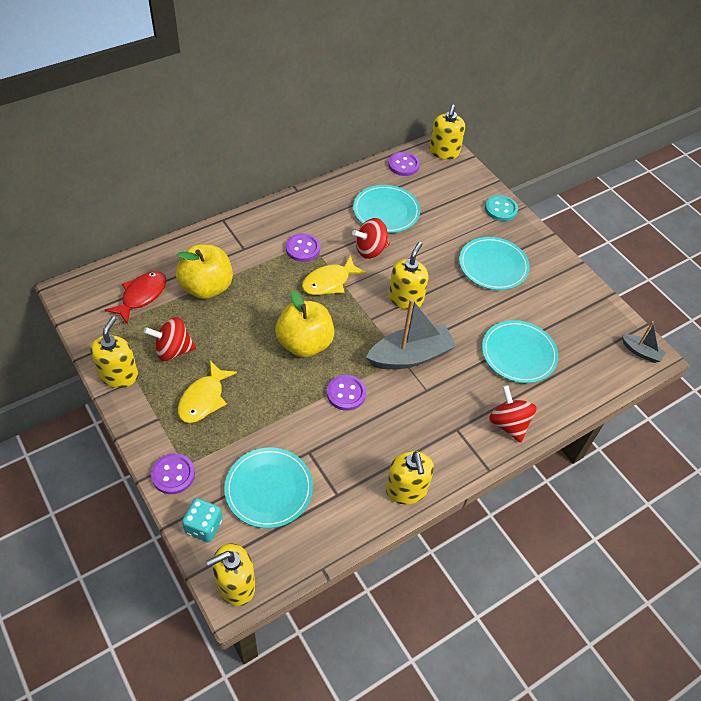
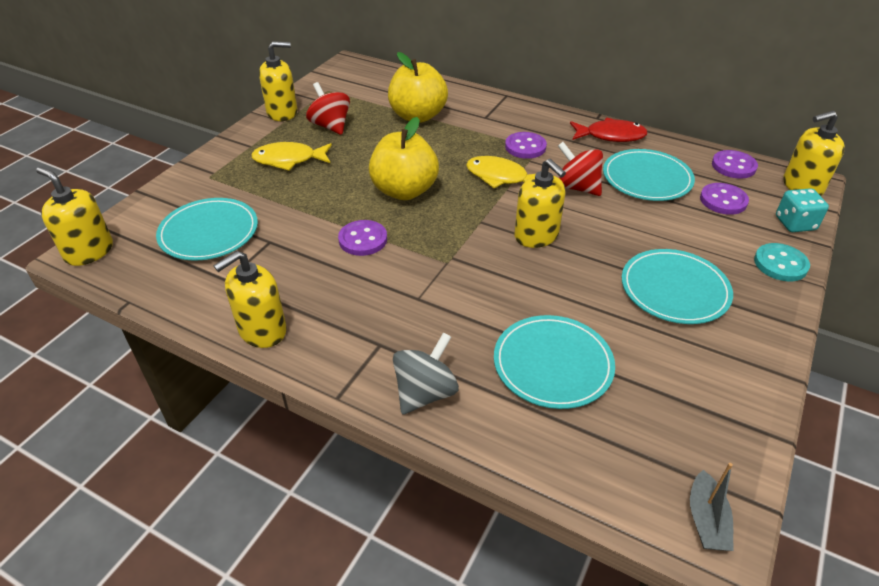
camera: 65 degrees right, 10 degrees down
(141, 296) = (375, 92): red fish -> red fish (610, 136)
(173, 474) = (195, 174): purple button -> purple button (723, 200)
(204, 526) = (147, 210): turquoise dice -> turquoise dice (795, 223)
(405, 298) = (536, 236): yellow soap dispenser -> yellow soap dispenser turned 60 degrees clockwise
(410, 356) = (456, 268): grey boat -> none
(508, 424) = (425, 392): red spinning top -> grey spinning top

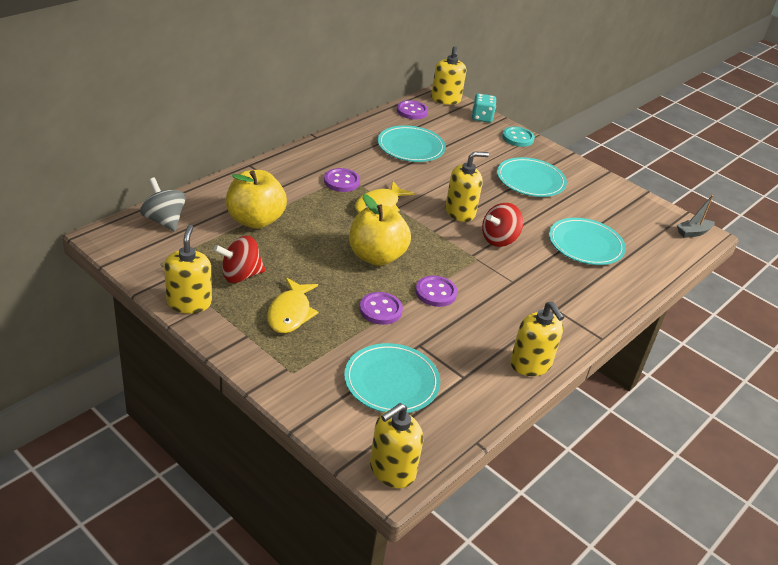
camera: 80 degrees left, 5 degrees down
(425, 392) = (602, 299): grey spinning top -> grey spinning top (164, 220)
(577, 187) = (409, 177): red spinning top -> red spinning top (499, 239)
(610, 136) = (347, 141): red fish -> none
(706, 520) = (693, 232): grey boat -> grey boat turned 135 degrees clockwise
(723, 200) = (449, 130): purple button -> purple button (380, 310)

